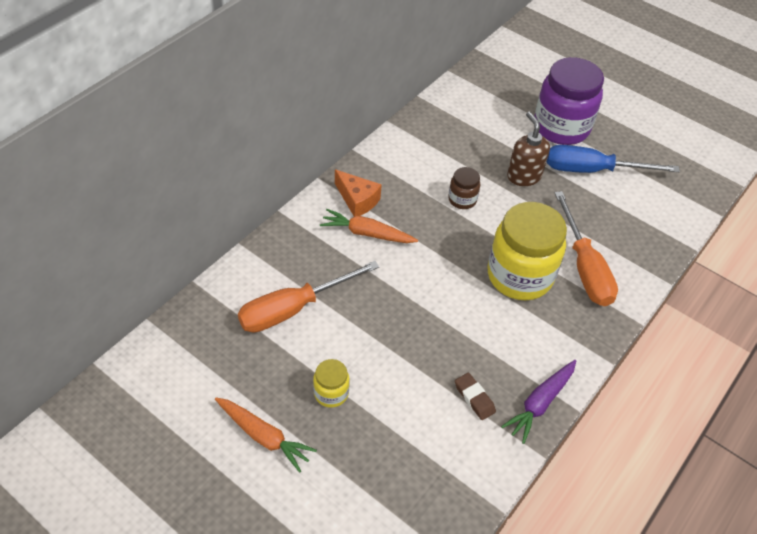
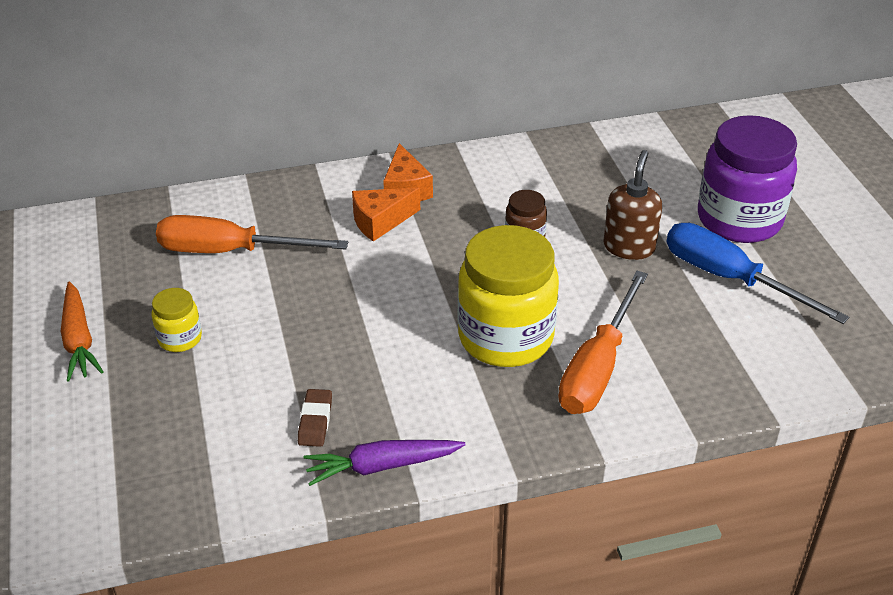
camera: 40 degrees right, 10 degrees down
(367, 233) = (380, 221): orange carrot -> orange cheese

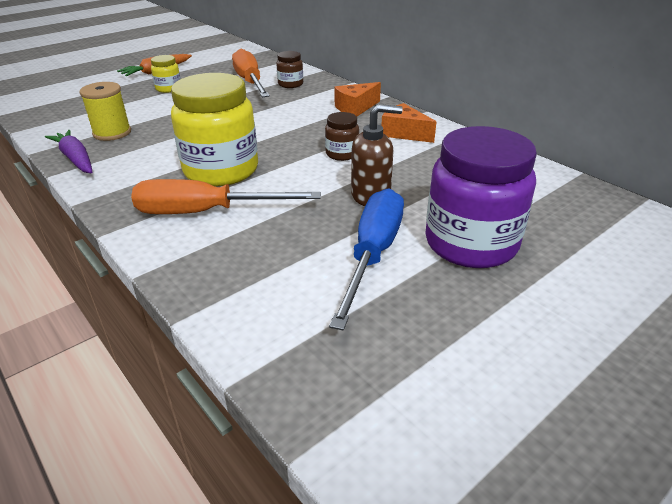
camera: 65 degrees right, 5 degrees down
(275, 217) = (290, 84): none -> brown jar
(315, 421) = (112, 133): brown eraser -> yellow spool
(380, 221) = (313, 109): orange cheese -> orange cheese (404, 133)

